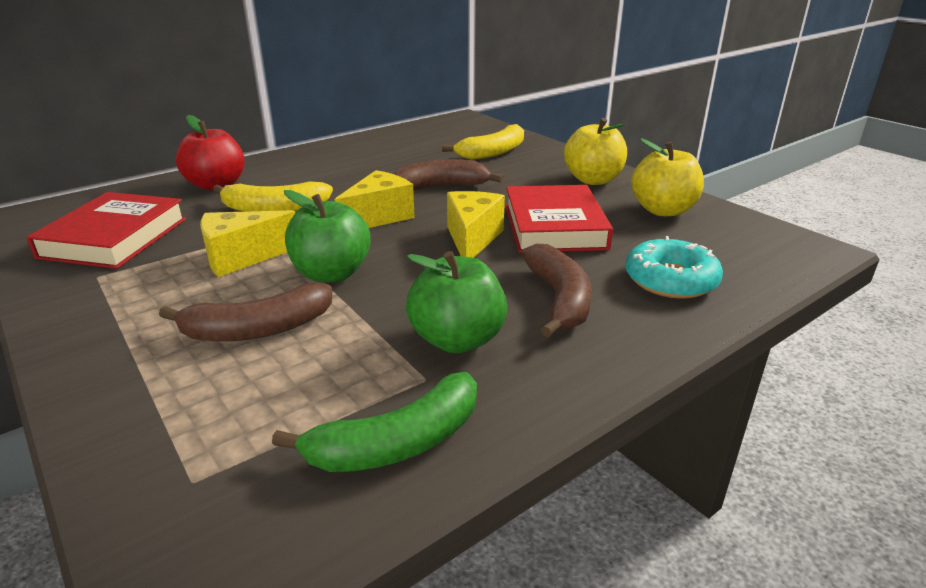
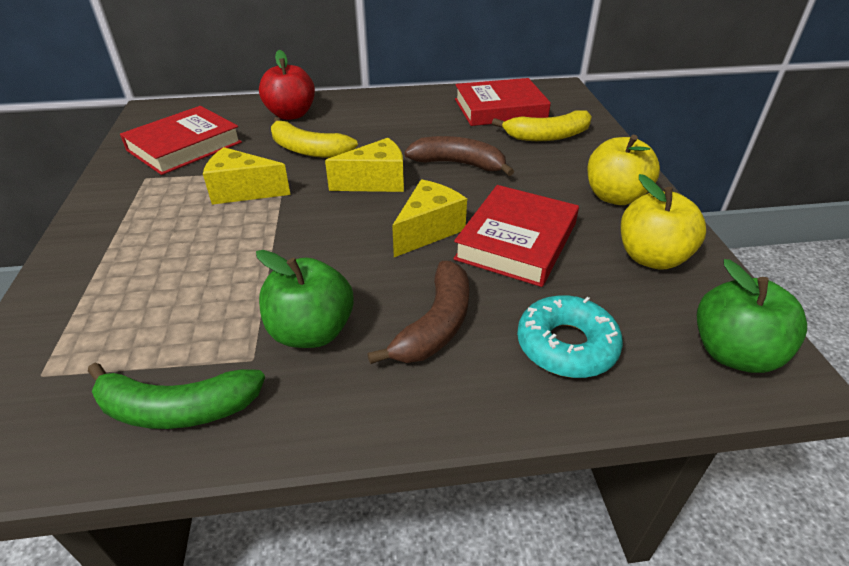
camera: 30 degrees right, 10 degrees up
(257, 329) = (191, 263): brown banana -> none
(331, 273) = (286, 228): green apple -> green apple (733, 353)
(429, 141) = (500, 109): none -> red book

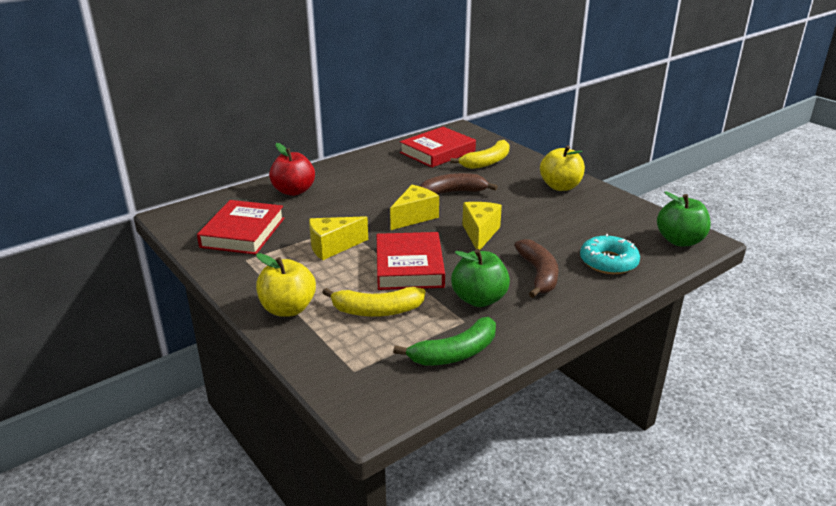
camera: 30 degrees left, 10 degrees down
(308, 150) = (341, 210): yellow banana -> yellow banana (377, 310)
(516, 241) = (534, 224): red book -> red book (409, 266)
(651, 257) = (608, 211): yellow apple -> yellow apple (288, 309)

